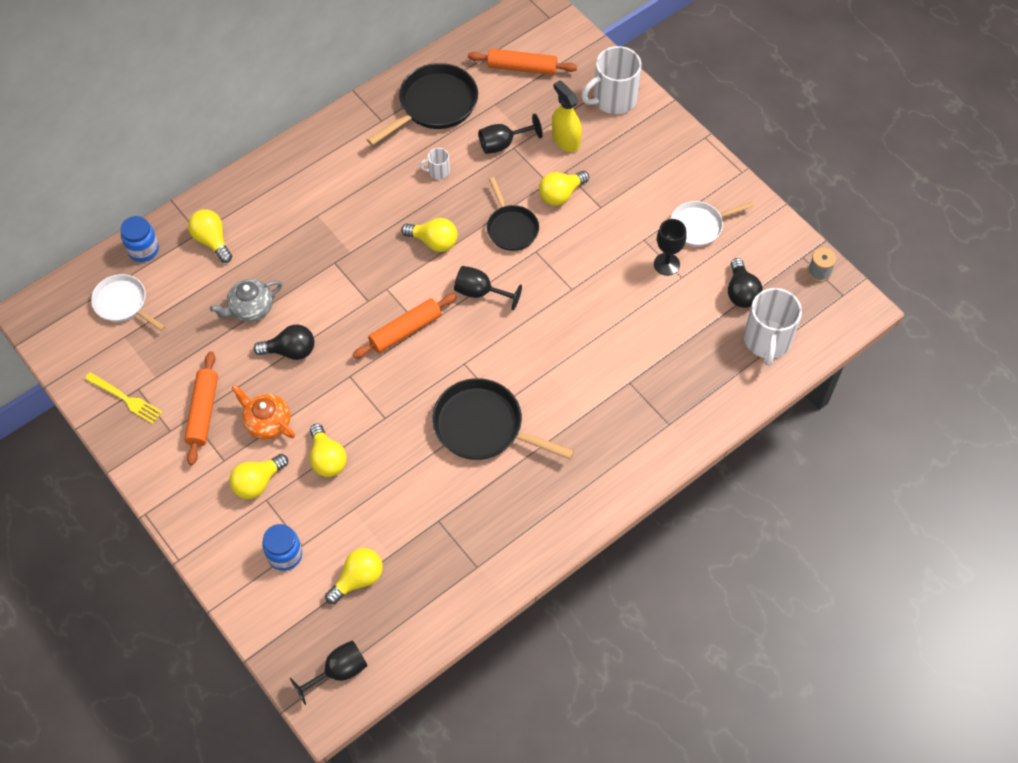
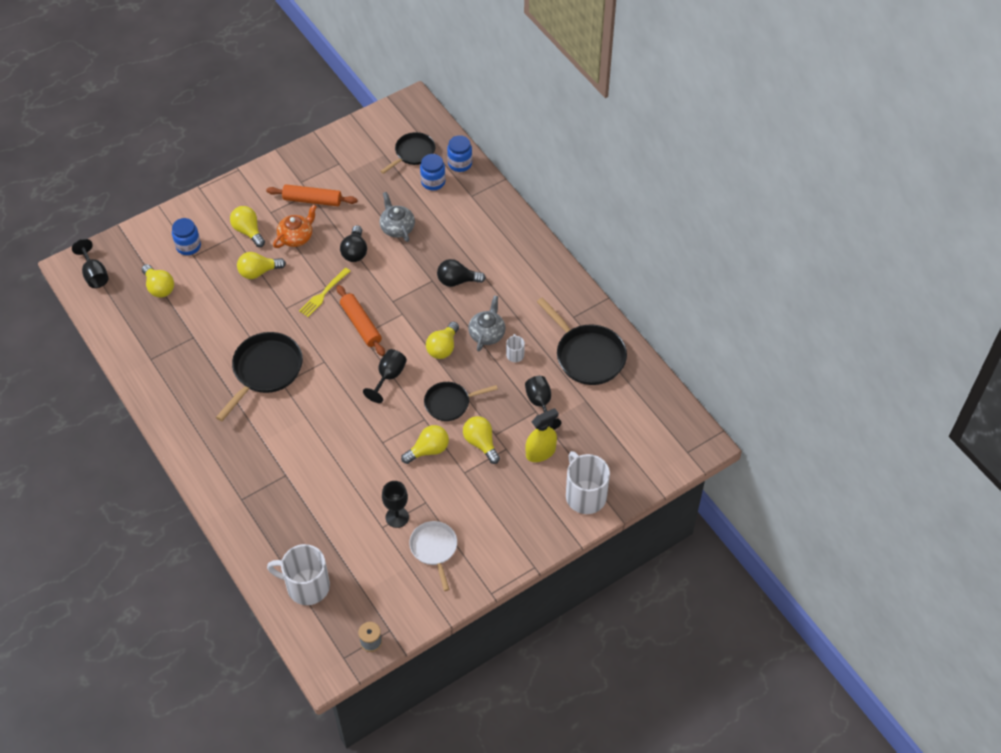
camera: 95 degrees right, 5 degrees down
(123, 303) = (413, 153): white pan -> black pan
(126, 399) = (331, 157): yellow fork -> yellow fork (323, 294)
(174, 276) = (433, 182): none -> blue jar
(212, 241) = (462, 204): yellow light bulb -> yellow light bulb (428, 450)
(410, 200) = (487, 333): none -> grey teapot
(522, 67) = (627, 425): orange rolling pin -> none
(741, 292) = (359, 572): black light bulb -> black light bulb (457, 281)

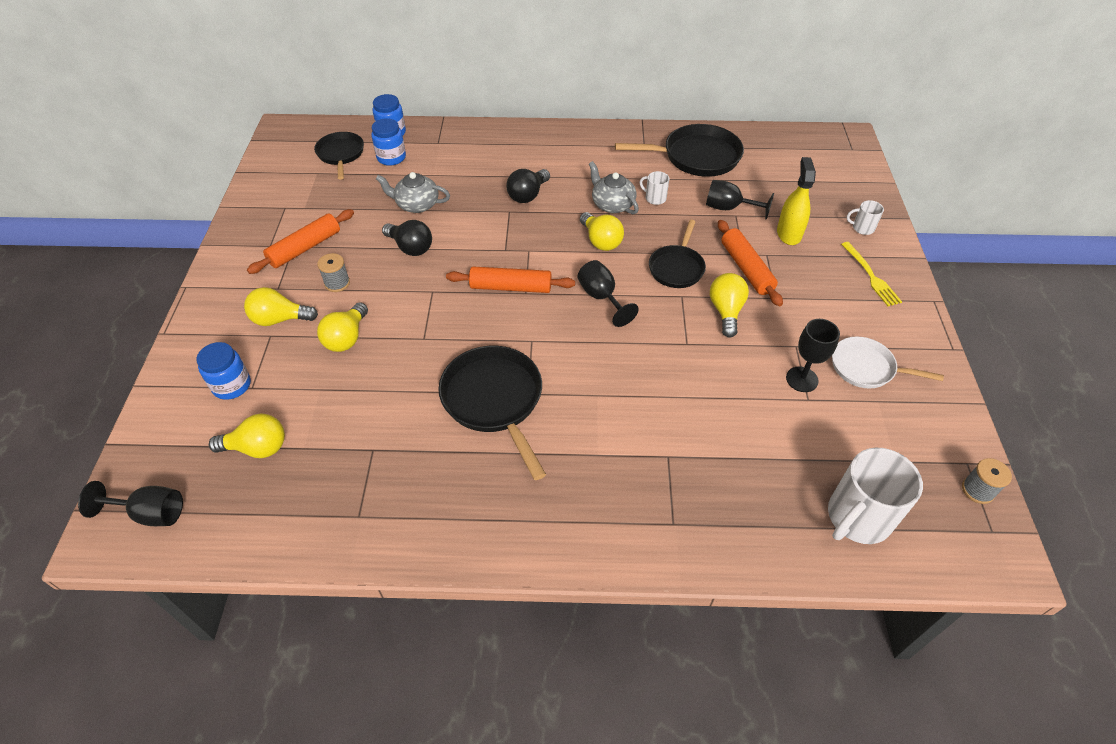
camera: 55 degrees left, 5 degrees down
(296, 237) = (337, 283): orange teapot -> grey spool
(323, 294) = (439, 298): yellow fork -> yellow fork (871, 276)
(481, 443) = (746, 268): yellow light bulb -> orange rolling pin
(585, 495) = (862, 228): white mug -> white mug, size x0.46

